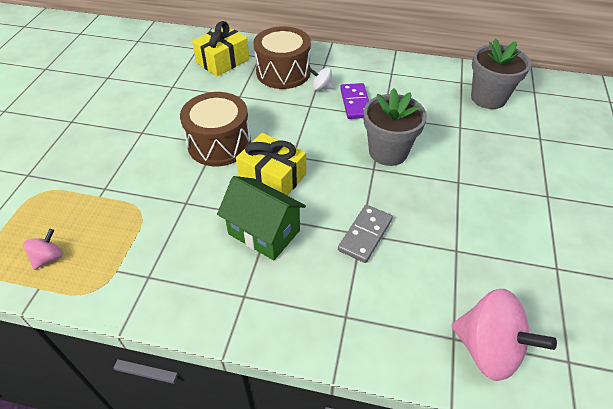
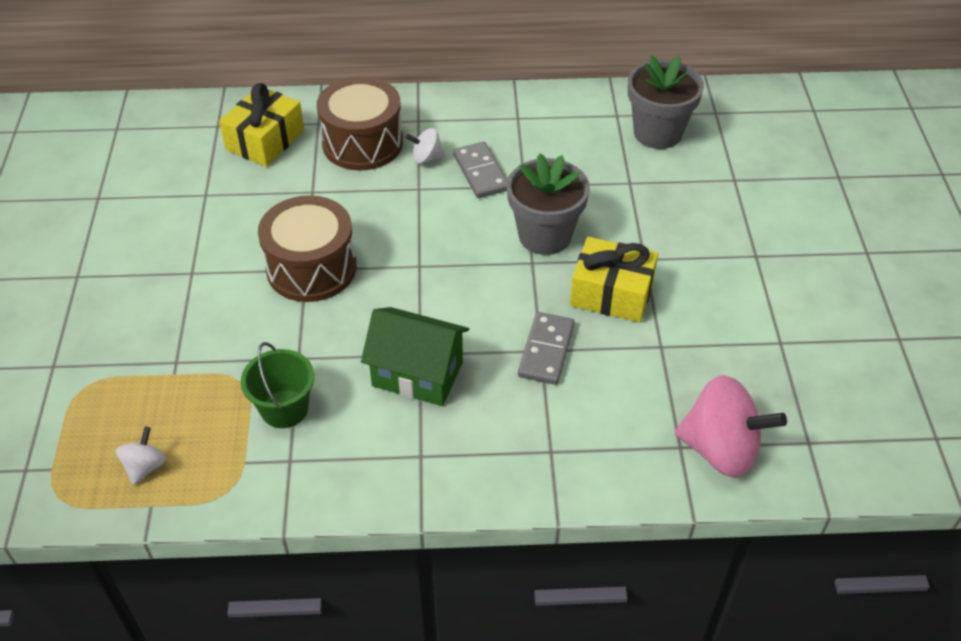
camera: 15 degrees left, 0 degrees up
(48, 258) = (145, 467): pink spinning top -> white spinning top
(161, 237) = (284, 409): none -> green bucket
(272, 177) = (402, 300): yellow gift -> yellow gift (611, 293)
(355, 103) = (480, 173): purple domino -> grey domino

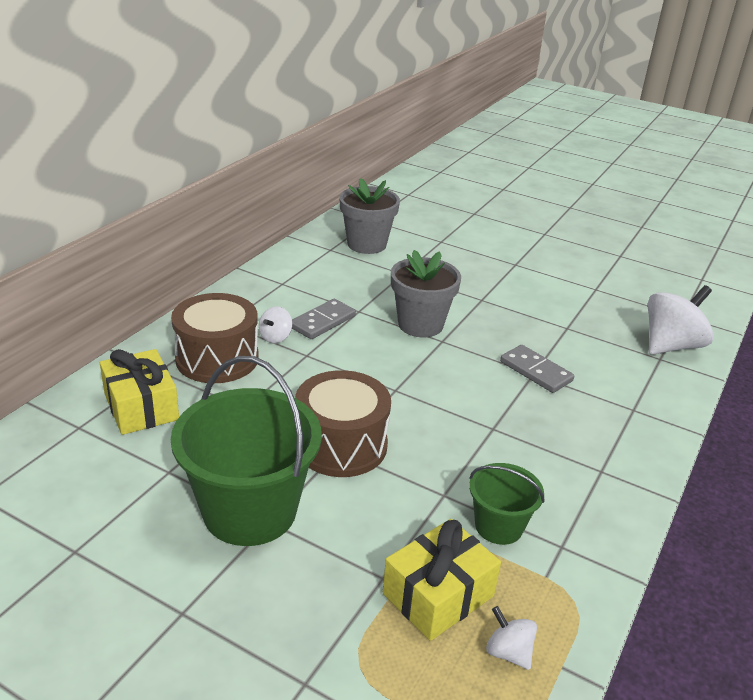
camera: 60 degrees left, 15 degrees down
(195, 257) = (250, 510): none -> green bucket
(417, 374) = (514, 438): green house -> none
(480, 173) = (323, 322): grey domino -> grey domino turned 60 degrees counterclockwise
(611, 293) = (503, 324): yellow gift -> yellow gift (438, 595)
(720, 449) = (671, 345): pink spinning top -> white spinning top

